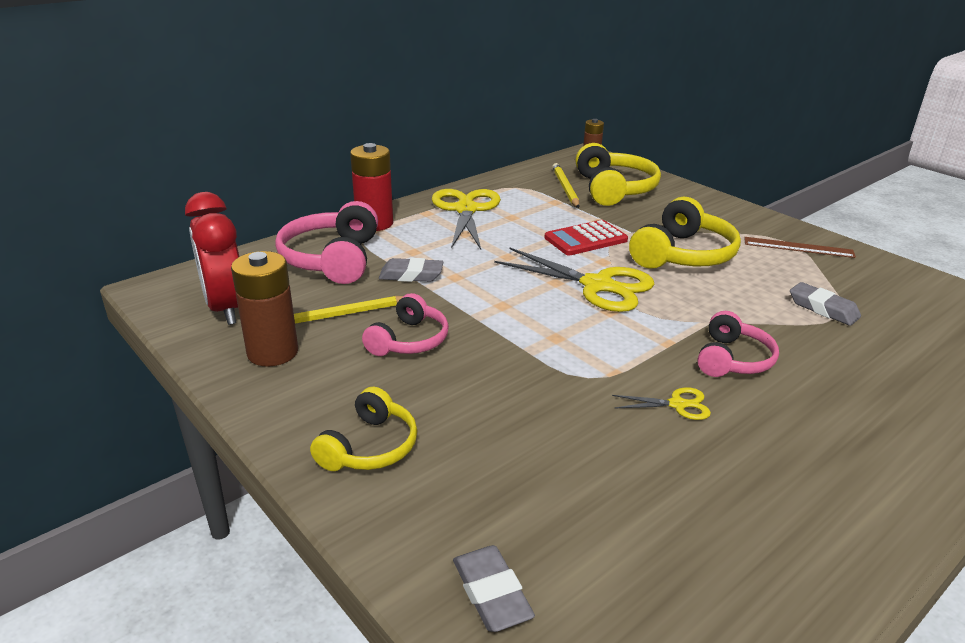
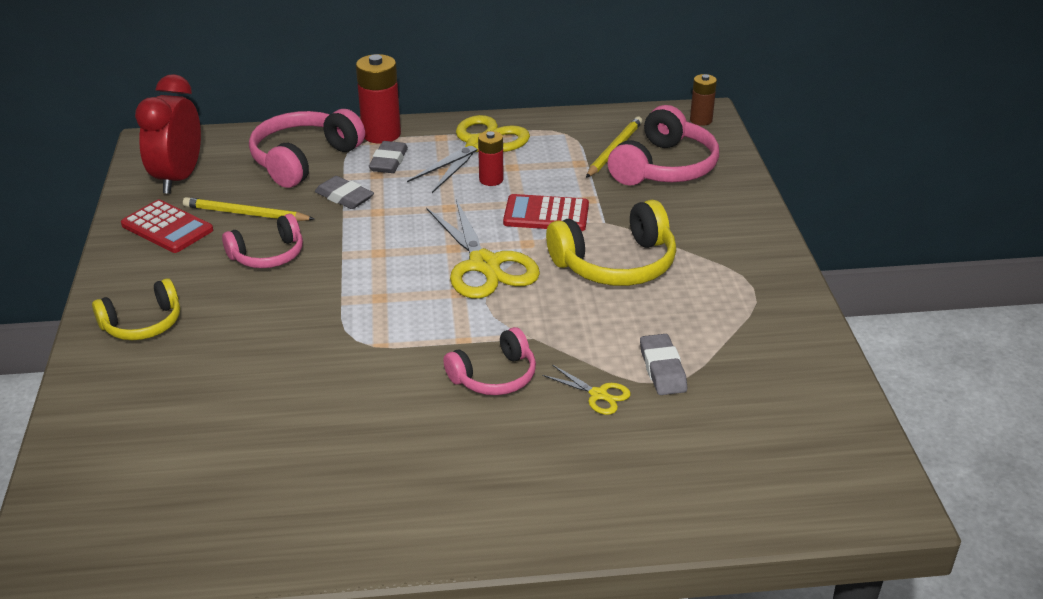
camera: 35 degrees right, 5 degrees up
(272, 352) = (167, 227): brown battery -> red calculator
(491, 593) = (95, 445): grey eraser -> grey eraser (389, 162)
(510, 229) = (491, 180): none -> red battery
(614, 189) = (664, 167): yellow headphones -> pink headphones
(677, 405) = (389, 390): yellow scissors -> yellow scissors (598, 395)
(798, 247) = (755, 300): brown ruler -> none

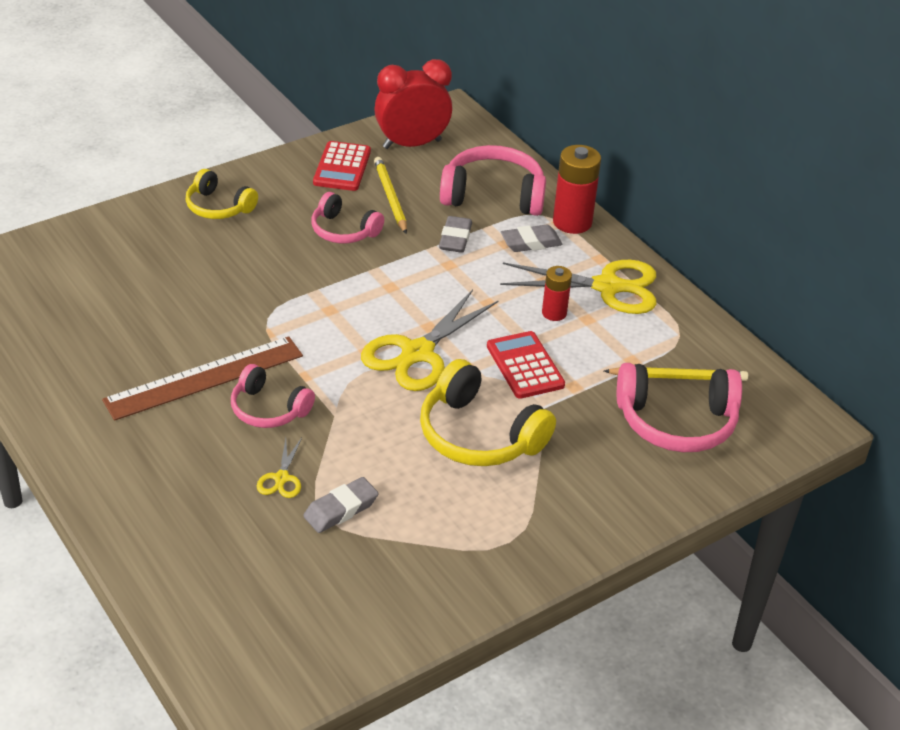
camera: 60 degrees right, 5 degrees up
(415, 407) = (204, 378): none -> brown ruler
(701, 120) = (797, 424): brown battery -> none

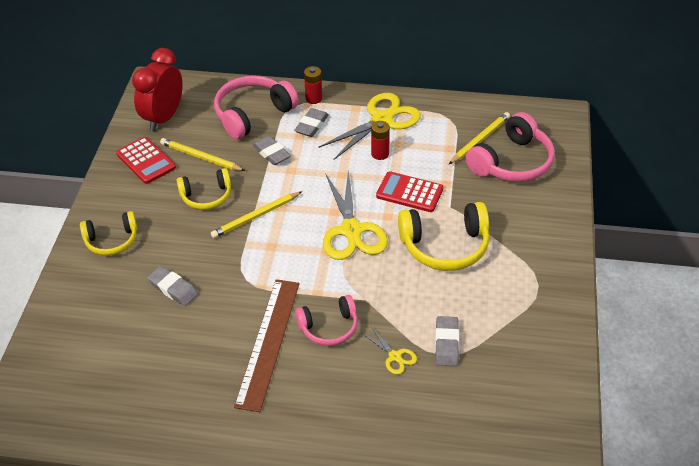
camera: 45 degrees left, 5 degrees up
(203, 278) = (173, 289): none -> grey eraser
(343, 231) = (206, 196): pink headphones -> yellow headphones
(356, 277) = (256, 216): none -> yellow pencil
(572, 222) = (314, 98): red battery -> red battery, size x0.59

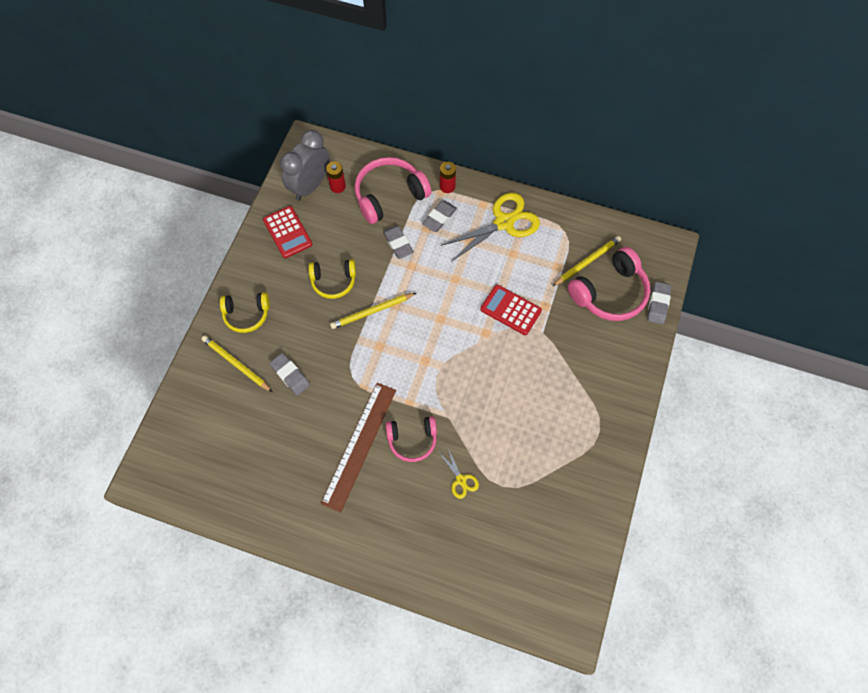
camera: 10 degrees right, 20 degrees up
(163, 118) = (310, 186): red clock -> grey clock
(201, 157) = (335, 237): yellow pencil -> yellow pencil (236, 364)
(351, 231) = (451, 342): yellow scissors -> none
(380, 154) = (493, 261): red battery -> red battery (337, 186)
(445, 246) = (528, 375): yellow headphones -> none
(446, 344) = (506, 476): grey eraser -> grey eraser (658, 304)

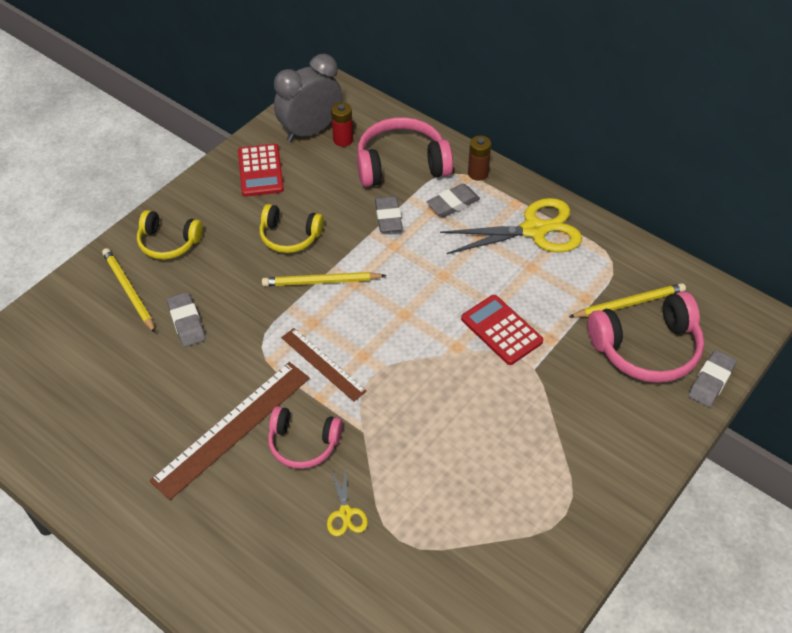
camera: 20 degrees right, 15 degrees down
(400, 376) = (323, 364): none -> brown ruler
(447, 186) = (478, 173): red battery -> brown battery

